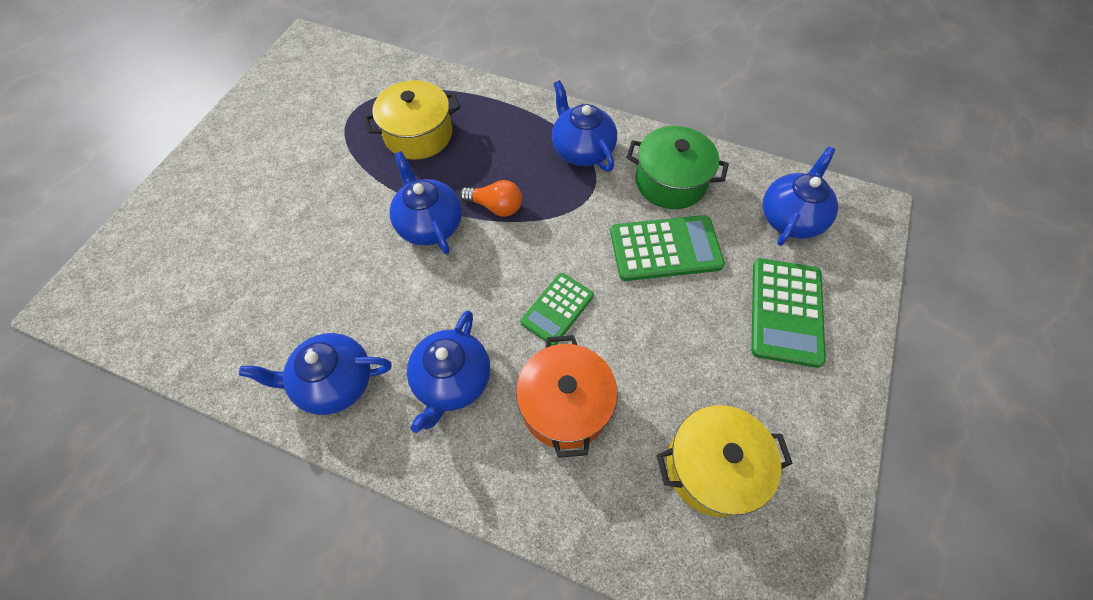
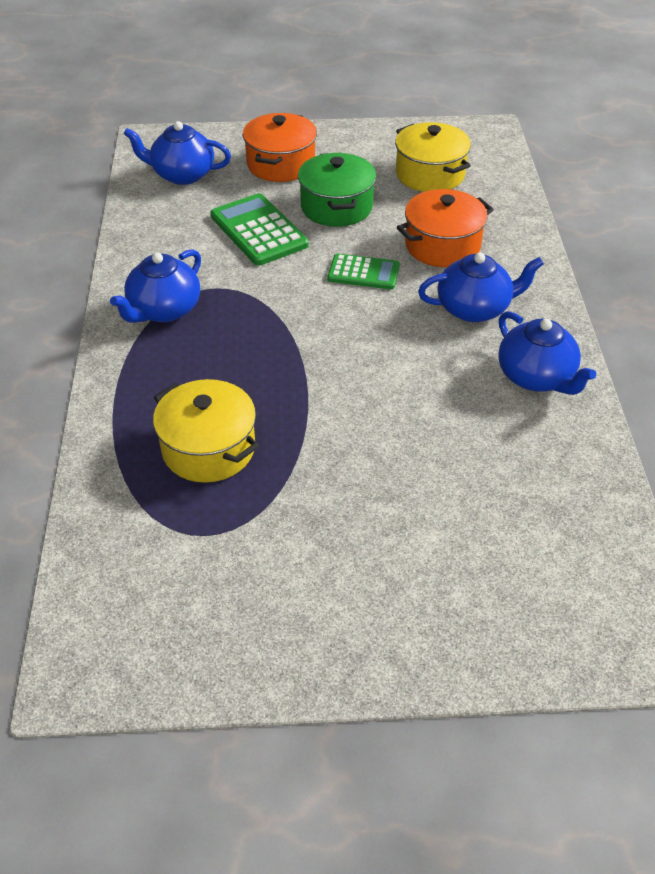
camera: 115 degrees left, 15 degrees down
(429, 224) = (330, 385): blue teapot -> none
(496, 206) = (277, 346): orange light bulb -> none
(670, 181) = (176, 244): green pot -> green pot (336, 207)
(786, 312) = (281, 164): green calculator -> orange pot

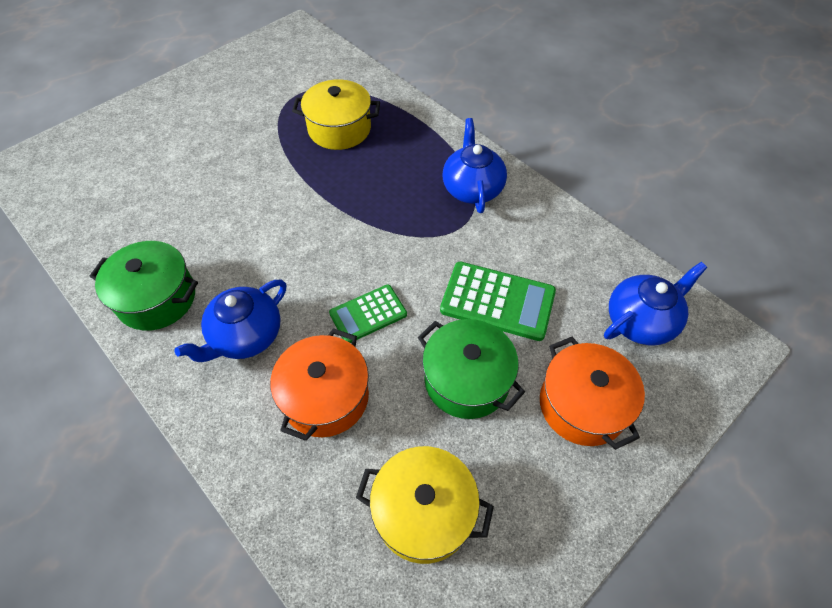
camera: 140 degrees right, 10 degrees up
(536, 377) = (157, 298): blue teapot -> green pot

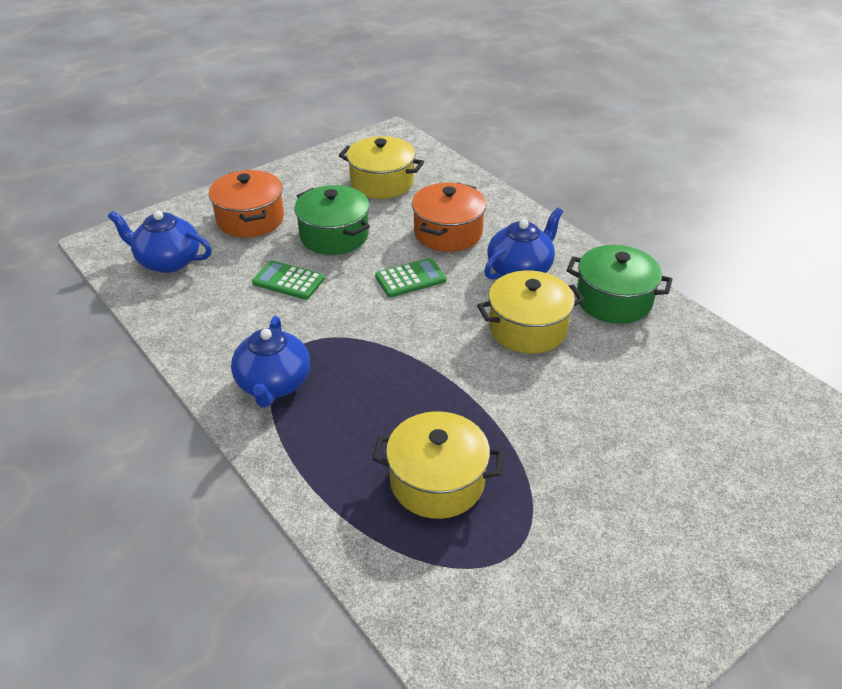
camera: 175 degrees left, 15 degrees down
(253, 257) = (527, 328): none -> yellow pot
(497, 301) = (288, 281): green calculator -> green calculator, size x0.65
(641, 321) = (167, 261): blue teapot -> blue teapot turned 45 degrees clockwise

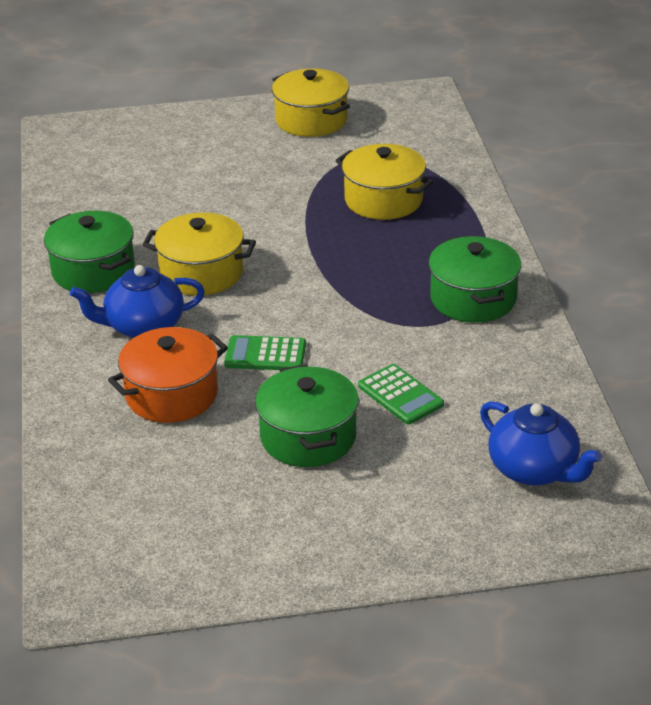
camera: 150 degrees left, 5 degrees down
(250, 219) = (399, 501): orange pot -> none
(273, 384) = (473, 299): blue teapot -> green pot
(382, 182) = (180, 501): yellow pot -> yellow pot (311, 120)

